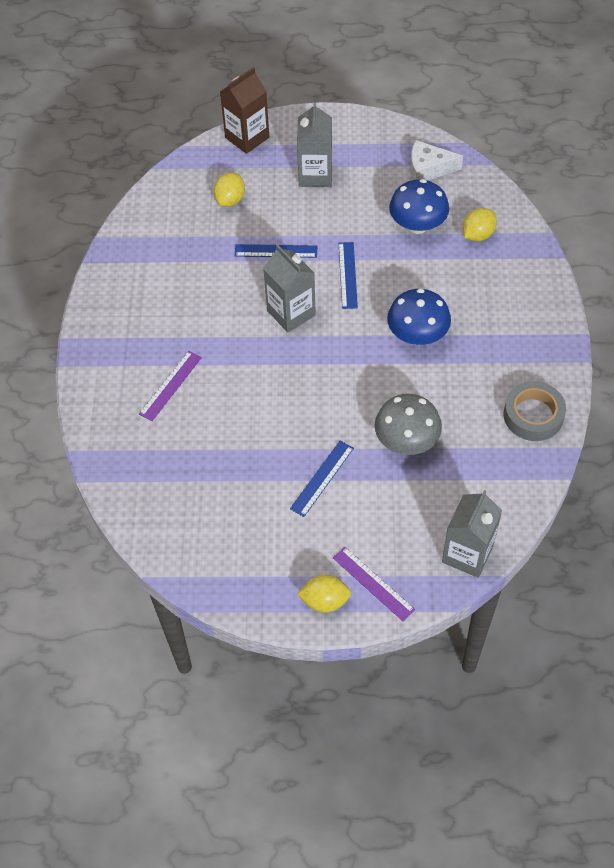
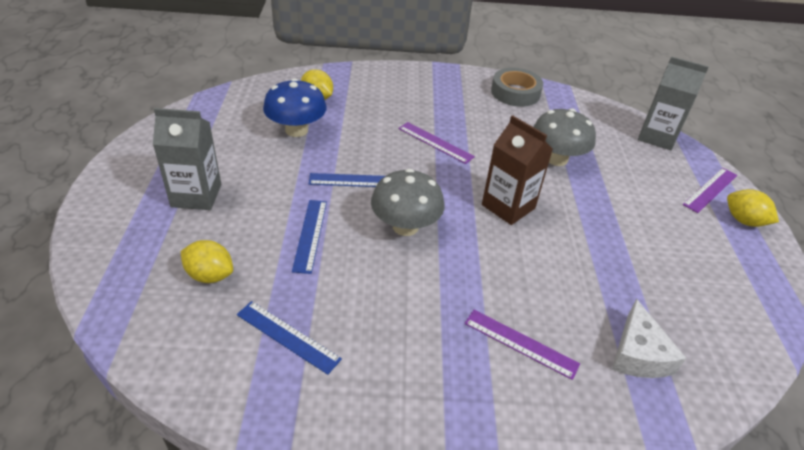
camera: 95 degrees left, 15 degrees down
(247, 137) = (99, 254): brown carton -> brown carton (508, 206)
(291, 313) = (405, 226): grey carton -> grey mushroom
(322, 478) = (613, 215): blue ruler -> blue ruler (287, 336)
(324, 601) = (744, 221): yellow lemon -> yellow lemon turned 45 degrees counterclockwise
(417, 335) = (435, 142): blue mushroom -> purple ruler
(428, 169) = (221, 117): white cheese -> white cheese (638, 354)

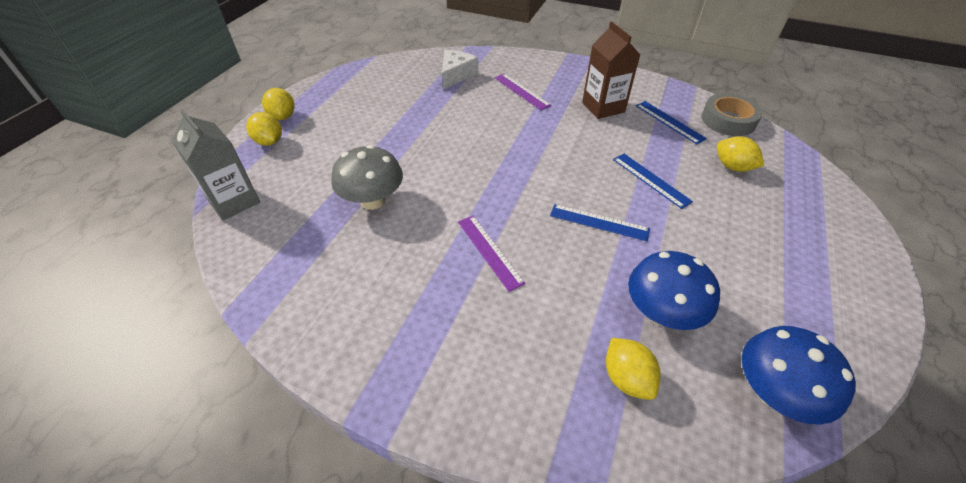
camera: 155 degrees left, 5 degrees up
(196, 195) = (768, 241): grey carton -> none
(226, 106) = (773, 393): none -> blue mushroom
(310, 235) = (651, 180): blue ruler -> blue ruler turned 60 degrees counterclockwise
(405, 226) = (565, 169): grey mushroom -> none
(508, 206) = (464, 166): brown carton -> brown carton (603, 107)
(515, 93) = (319, 314): grey tape -> grey tape (728, 120)
(710, 190) = (269, 142): purple ruler -> yellow lemon

